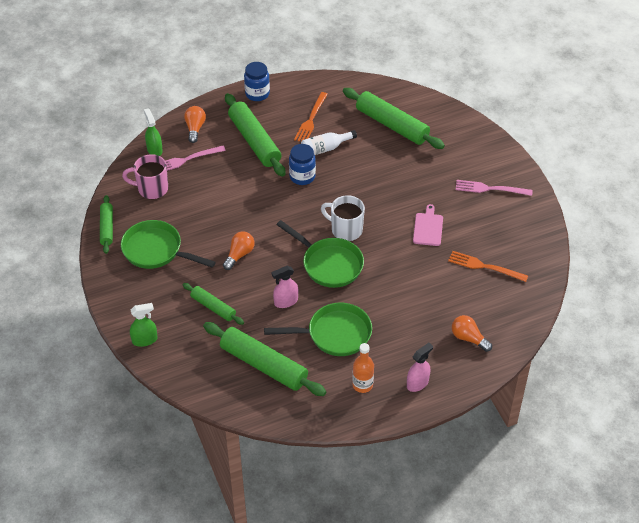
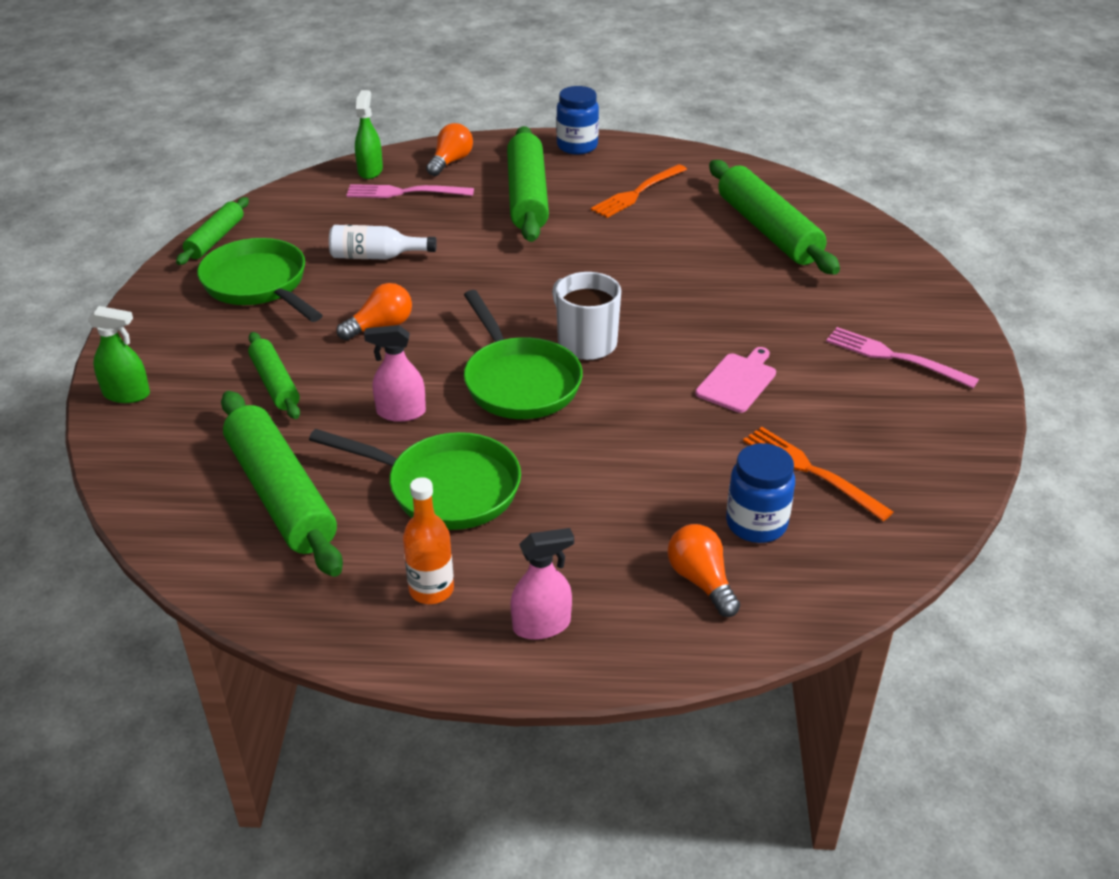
camera: 25 degrees right, 10 degrees down
(152, 189) = (324, 212): pink mug -> none
(302, 177) = (567, 256): blue jar -> blue jar (756, 524)
(325, 149) = (633, 232): white bottle -> white bottle (376, 256)

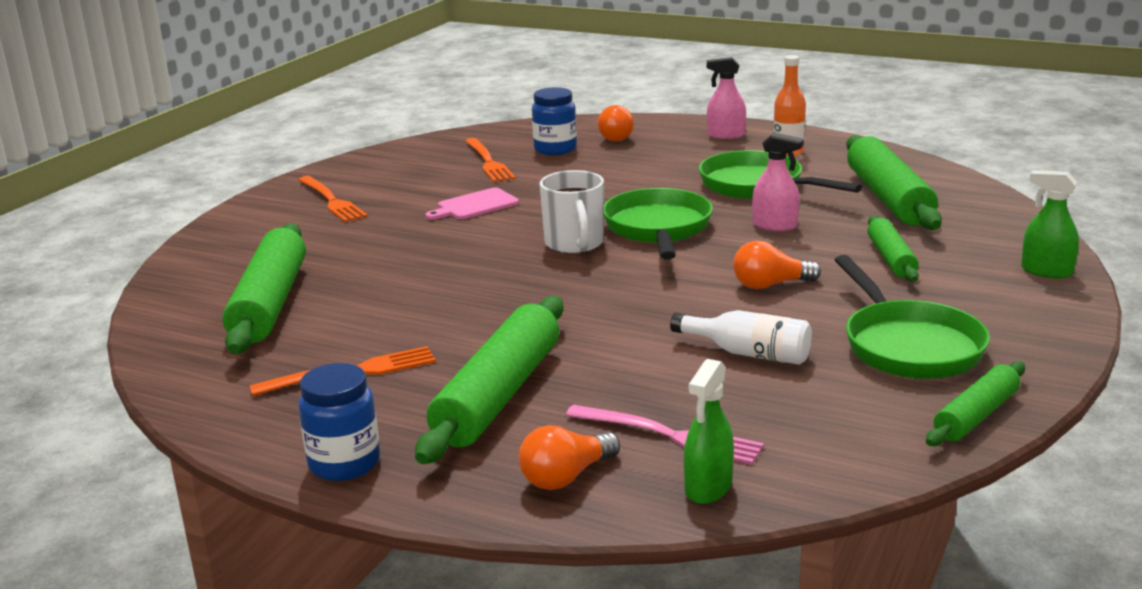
camera: 155 degrees left, 15 degrees down
(893, 357) = (332, 201): pink fork -> orange fork

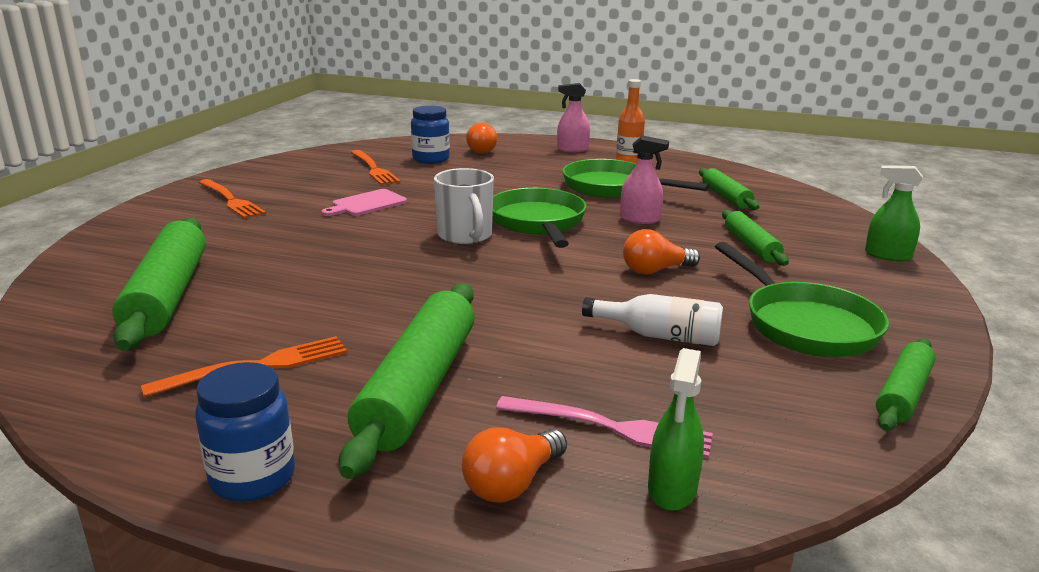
camera: 10 degrees left, 0 degrees up
(888, 198) = (726, 197): green rolling pin -> green rolling pin, size x0.56

